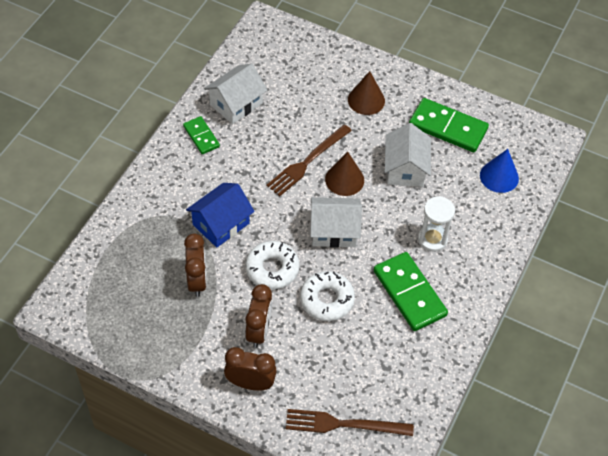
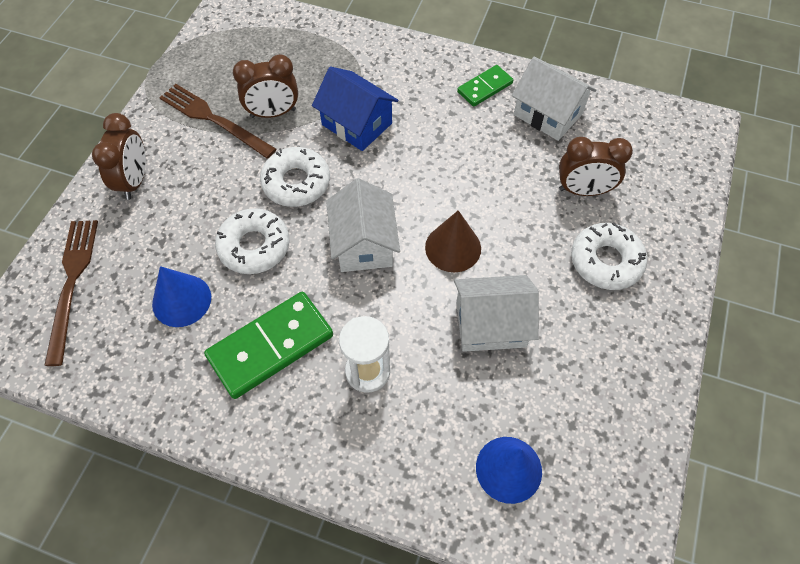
camera: 85 degrees right, 5 degrees up
(259, 331) = (206, 180): brown clock -> brown clock (583, 190)
(307, 162) = (473, 201): brown fork -> brown fork (214, 119)
(366, 100) = (606, 261): brown cone -> white donut
(367, 348) = (181, 300): none -> blue cone
(448, 127) = (589, 381): green domino -> none

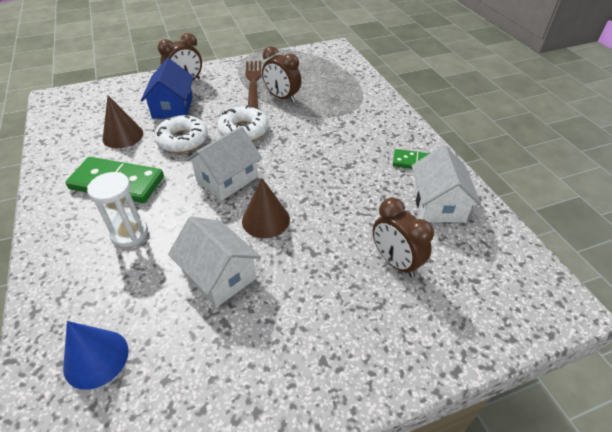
camera: 50 degrees right, 15 degrees down
(72, 283) = (104, 99): brown fork -> none
(181, 300) = (123, 136): blue cone -> brown cone
(357, 124) = (313, 128): blue house -> blue house (173, 107)
(606, 261) = (344, 314): white donut -> none

